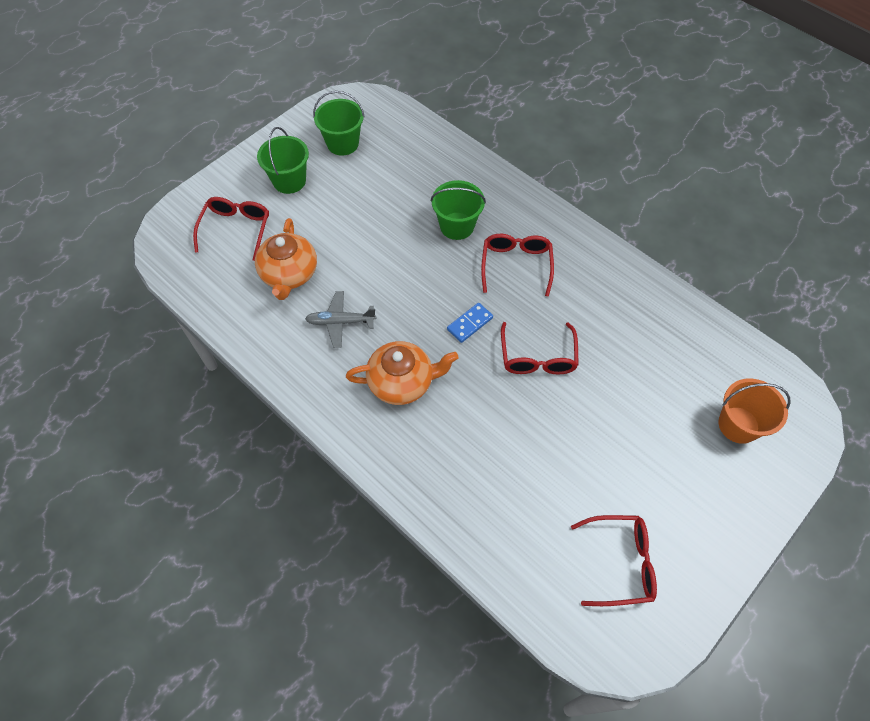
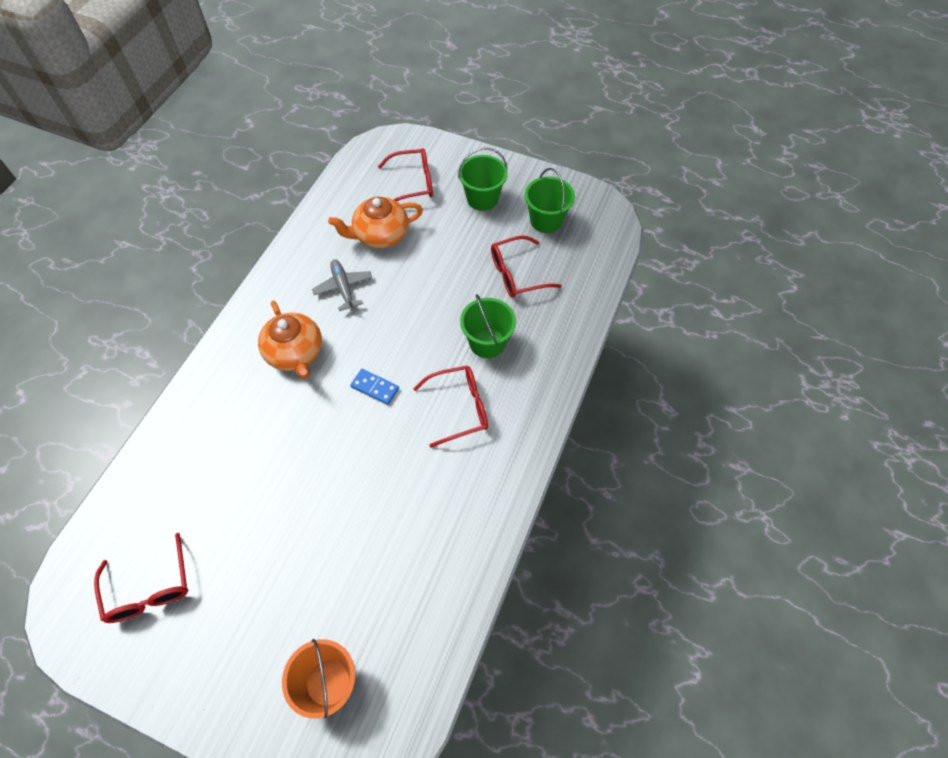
camera: 70 degrees right, 0 degrees up
(537, 357) = (354, 457): red glasses -> red glasses (516, 274)

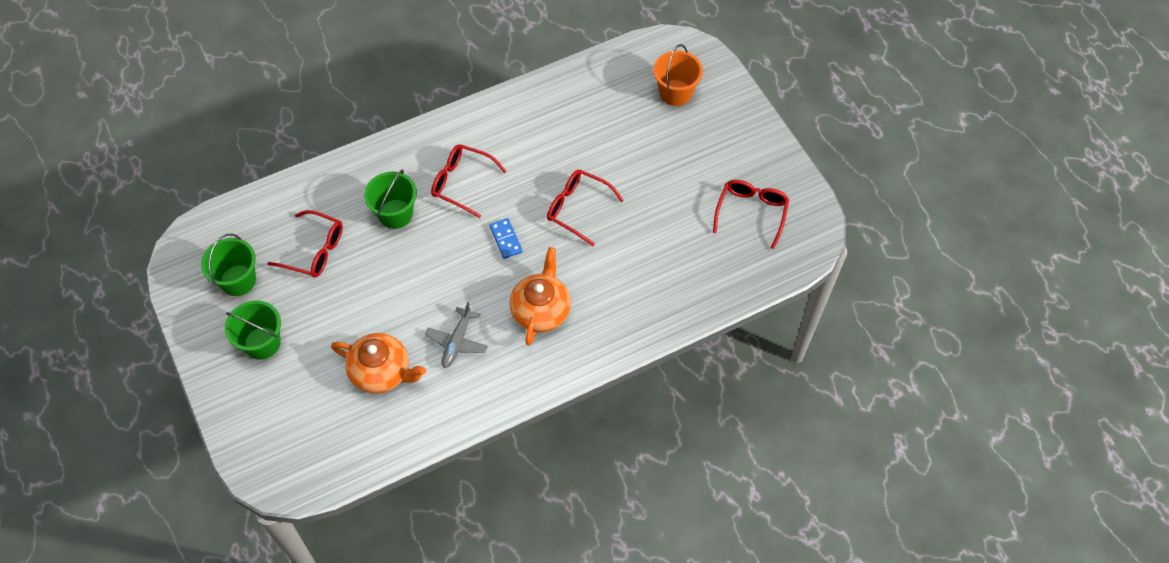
camera: 140 degrees left, 0 degrees up
(413, 183) = (300, 407): red glasses -> red glasses (577, 208)

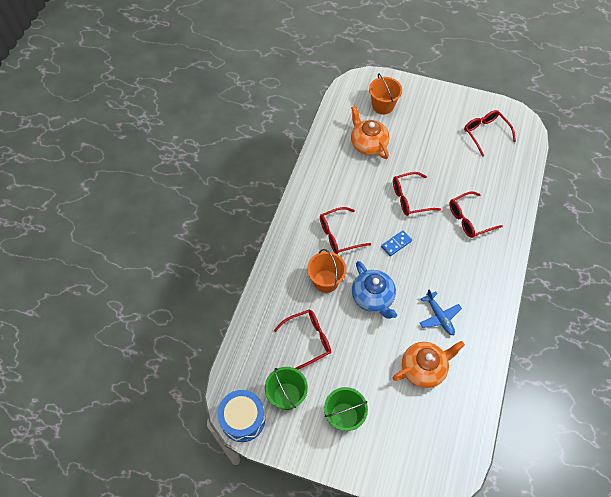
camera: 45 degrees left, 0 degrees up
(181, 264) = (243, 419): none -> blue drum
(395, 214) = (326, 281): green bucket -> orange bucket
(418, 268) = (373, 297): none -> blue teapot
(457, 342) = (439, 316): grey plane -> blue plane
(506, 239) = (396, 244): blue domino -> blue domino turned 60 degrees counterclockwise
(541, 310) = (456, 263): orange teapot -> orange teapot (368, 144)
(611, 281) = (469, 219): none -> red glasses

